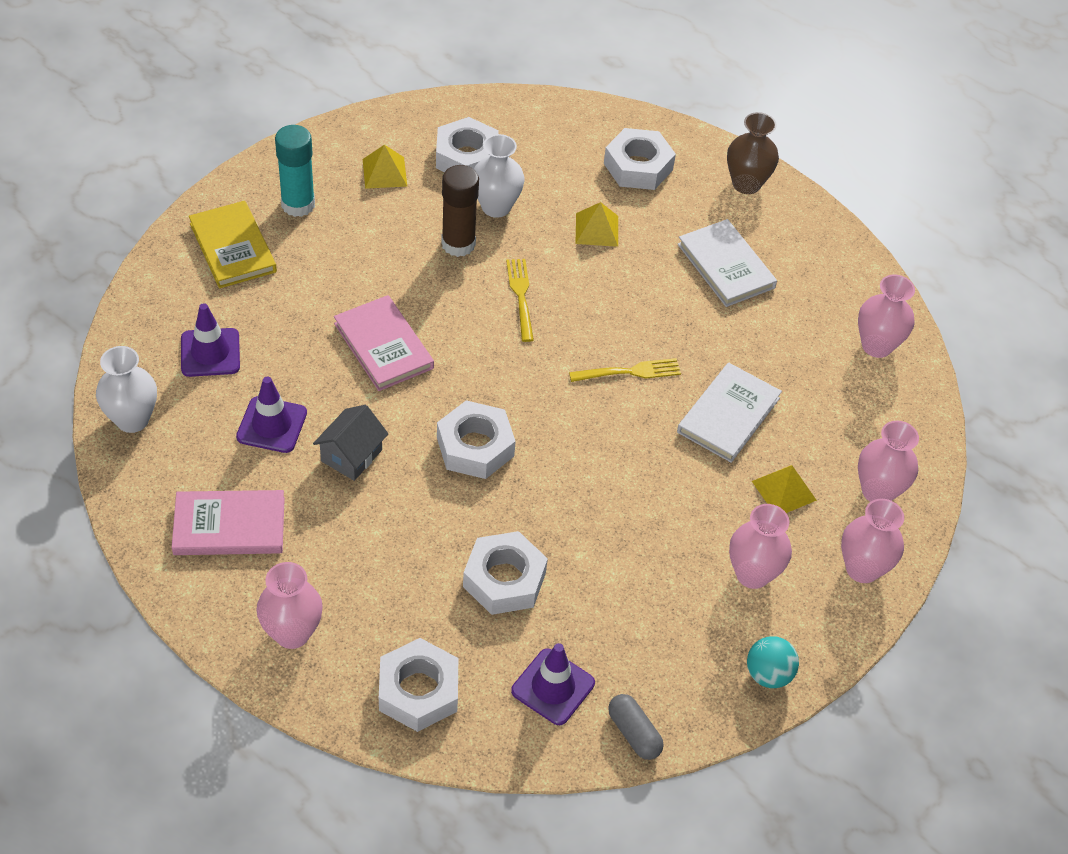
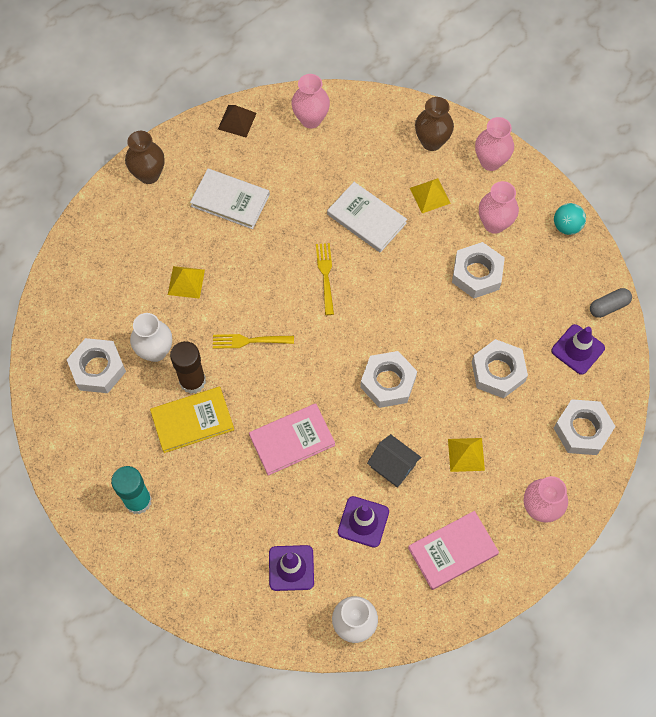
camera: 80 degrees left, 15 degrees up
(229, 526) = (453, 551): pink book -> pink book turned 60 degrees clockwise
(233, 247) = (181, 552): yellow book -> yellow book (192, 420)
(384, 172) = (108, 432): yellow pyramid -> yellow pyramid (466, 454)
(638, 166) = (122, 246): white nut -> white nut (477, 274)
(726, 266) = (230, 200): white book -> white book turned 45 degrees clockwise
(852, 266) = (237, 121): none -> brown pyramid
(878, 491) = (431, 142): pink vase -> brown vase

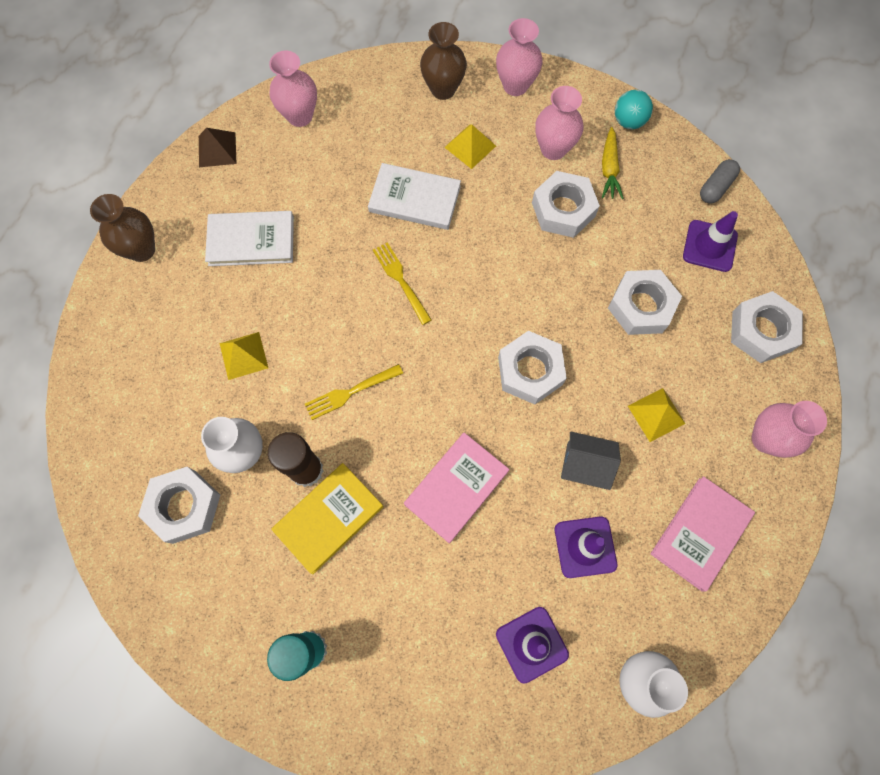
camera: 25 degrees left, 5 degrees up
(530, 257) = (609, 169): none -> yellow carrot

